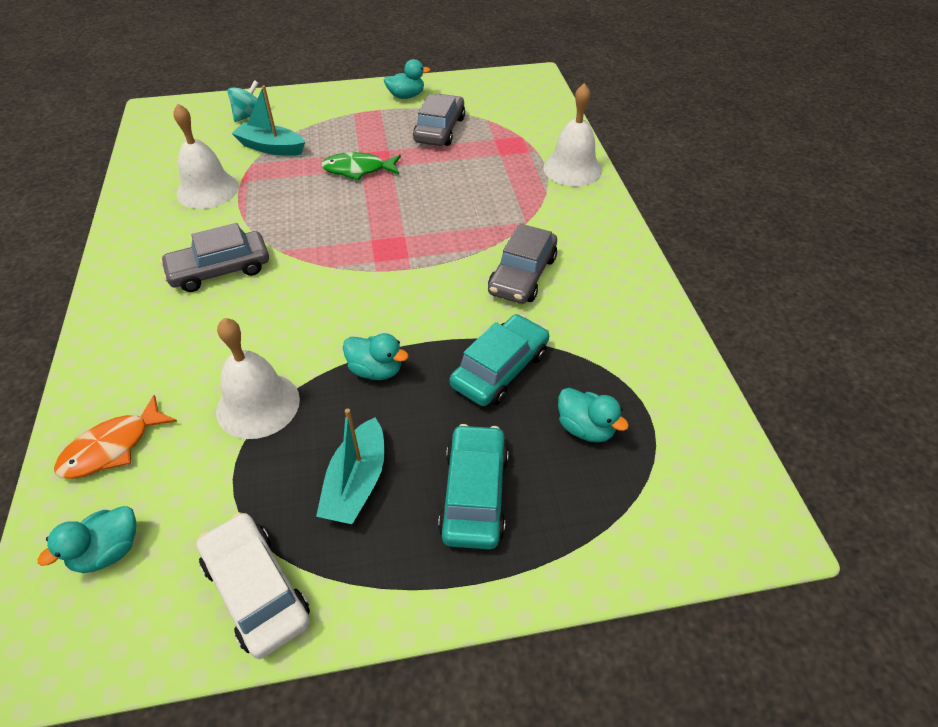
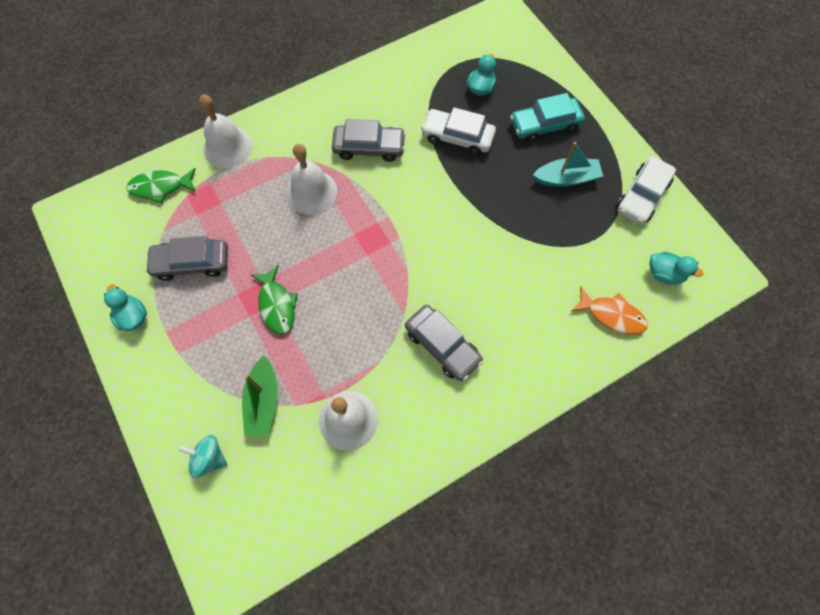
camera: 110 degrees left, 20 degrees up
(258, 405) = (544, 252): white bell -> white bell (311, 192)
(271, 147) = (263, 401): turquoise boat -> green boat
(376, 370) = (488, 200): turquoise duck -> none
(500, 369) = (457, 137): turquoise car -> white car
(539, 123) = (160, 187): none -> green fish

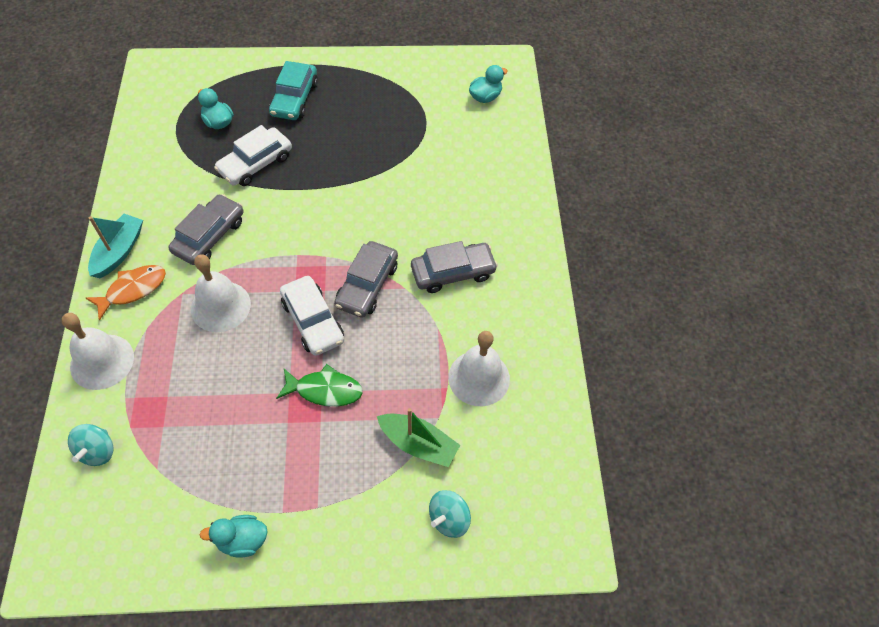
camera: 65 degrees left, 10 degrees down
(160, 187) = (97, 451): green fish -> turquoise spinning top
(192, 263) = (219, 453): grey car -> grey car (367, 285)
(566, 178) = (357, 111): turquoise boat -> turquoise boat (119, 251)
(612, 315) = (498, 146): orange fish -> orange fish (133, 290)
(642, 196) = (409, 74): white car -> white car (313, 321)

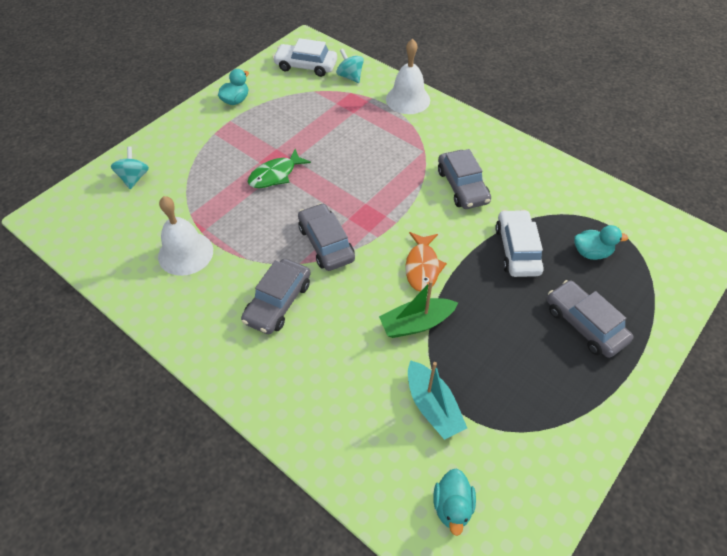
camera: 135 degrees right, 5 degrees down
(119, 251) = (491, 139): turquoise boat -> turquoise boat (432, 406)
(133, 290) = (450, 132): orange fish -> orange fish (422, 267)
(220, 306) = (393, 162): white bell -> none
(294, 98) = (584, 324): turquoise car -> grey car
(313, 321) = (330, 198): white car -> white car (306, 66)
(418, 444) = (188, 194): green boat -> green boat (416, 323)

